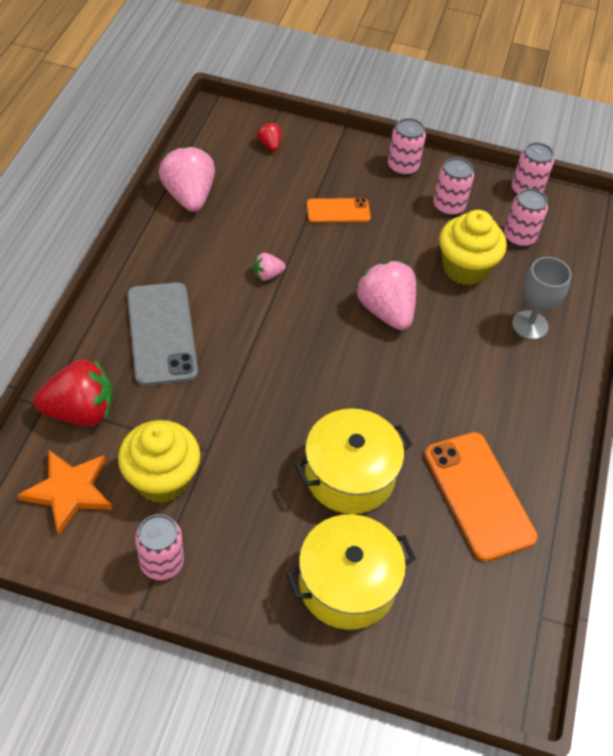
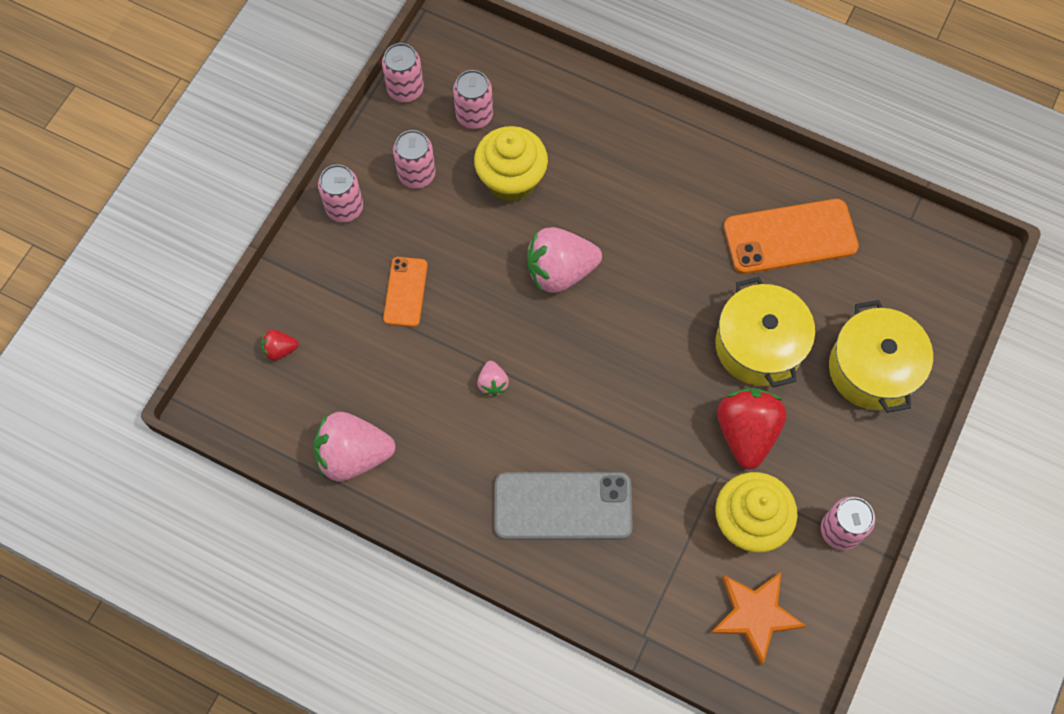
camera: 75 degrees left, 15 degrees up
(81, 411) = (658, 599): red strawberry -> red strawberry (746, 432)
(530, 325) = (596, 139): grey goblet -> none

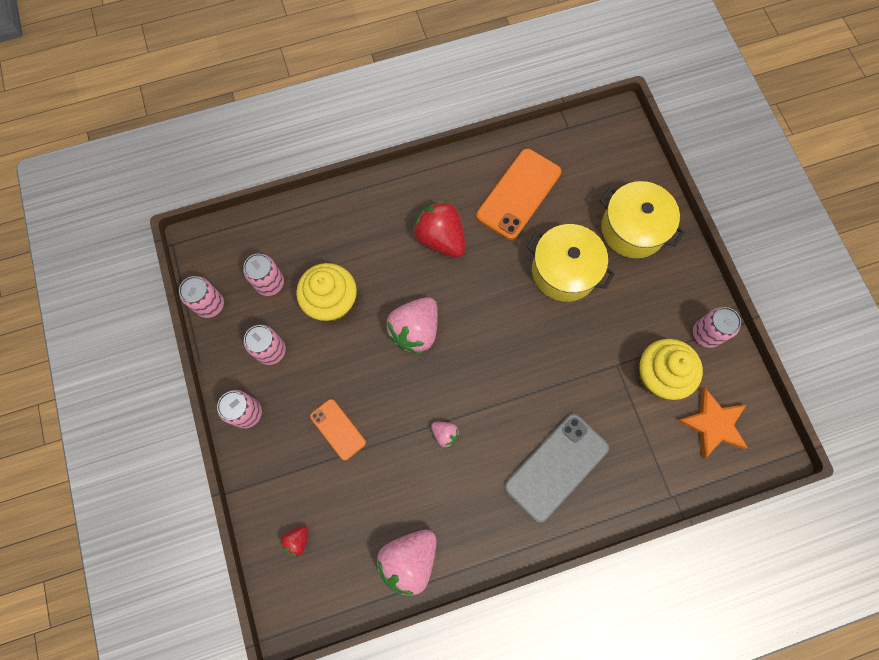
camera: 45 degrees left, 5 degrees up
(746, 432) = (607, 326): red strawberry -> red strawberry (441, 238)

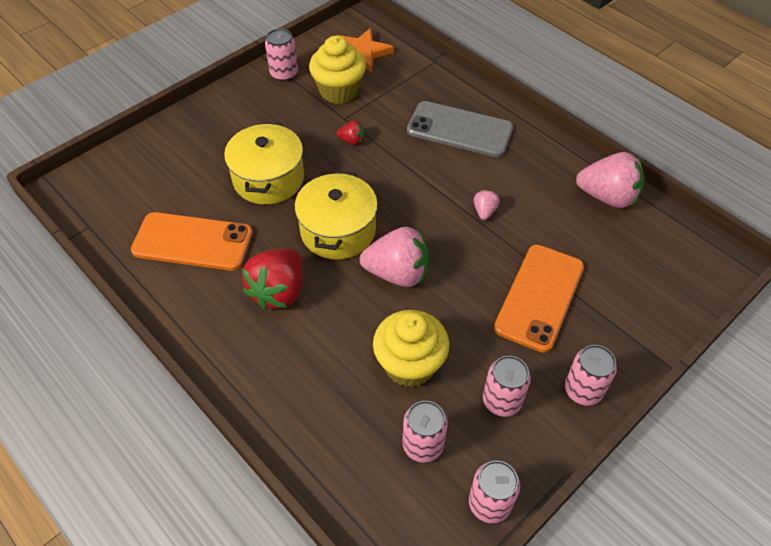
camera: 115 degrees left, 20 degrees down
(297, 540) = (661, 284): red strawberry -> red strawberry (352, 141)
(338, 429) = (539, 297): orange phone -> orange phone, size x1.76
(632, 229) = (199, 143): yellow pot -> yellow pot (338, 230)

